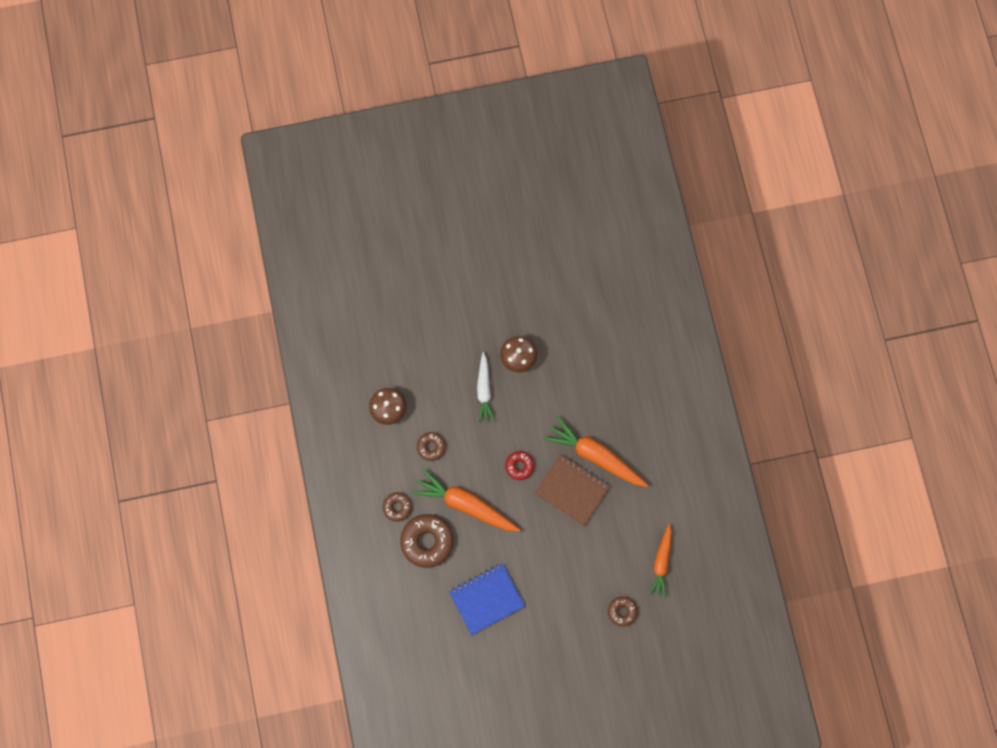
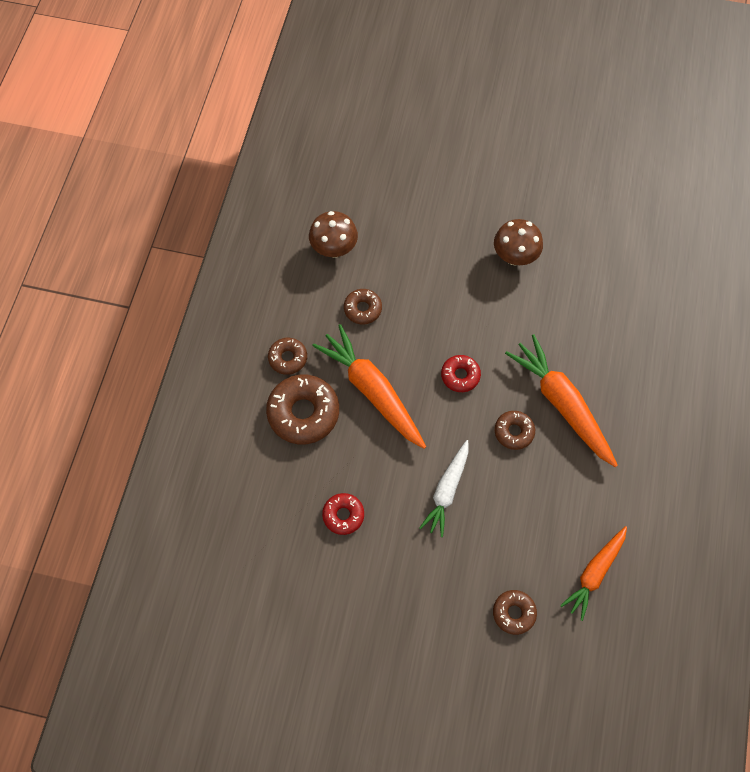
camera: 25 degrees right, 10 degrees down
(484, 390) = (457, 274): white carrot -> white carrot (447, 491)
(487, 599) = (343, 515): blue notebook -> red donut
(572, 490) = (514, 432): brown notebook -> brown donut

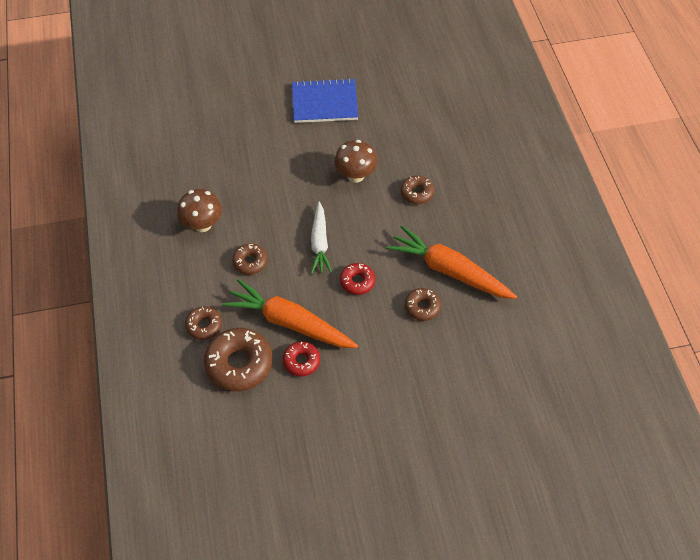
camera: 25 degrees left, 10 degrees down
(343, 515) = (314, 432): red donut -> red donut (301, 361)
(447, 491) = (391, 375): white carrot -> white carrot (320, 243)
(513, 613) = (494, 447): brown donut -> brown donut (417, 193)
(521, 159) = (324, 103): none -> blue notebook
(594, 573) = (541, 388): orange carrot -> none

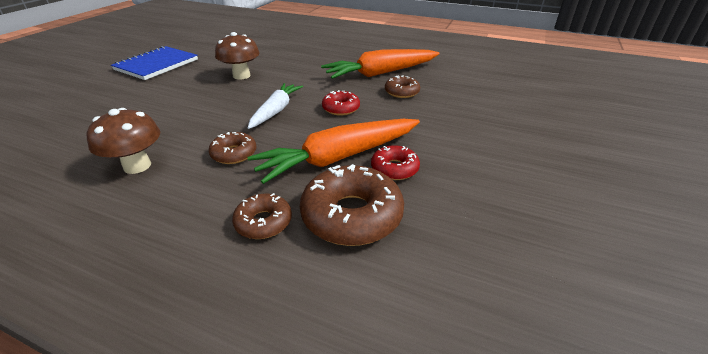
camera: 55 degrees left, 20 degrees down
(320, 243) = (276, 111): white carrot -> white carrot turned 105 degrees counterclockwise
(417, 193) = (297, 62): brown donut -> none

